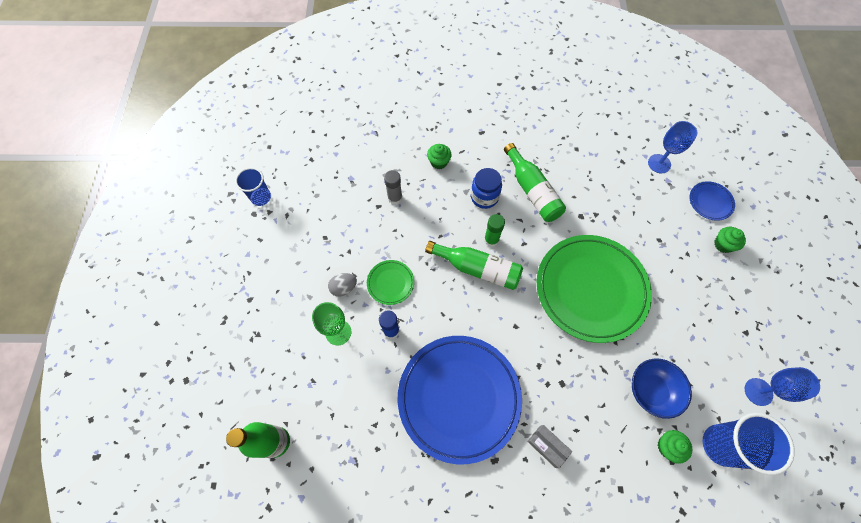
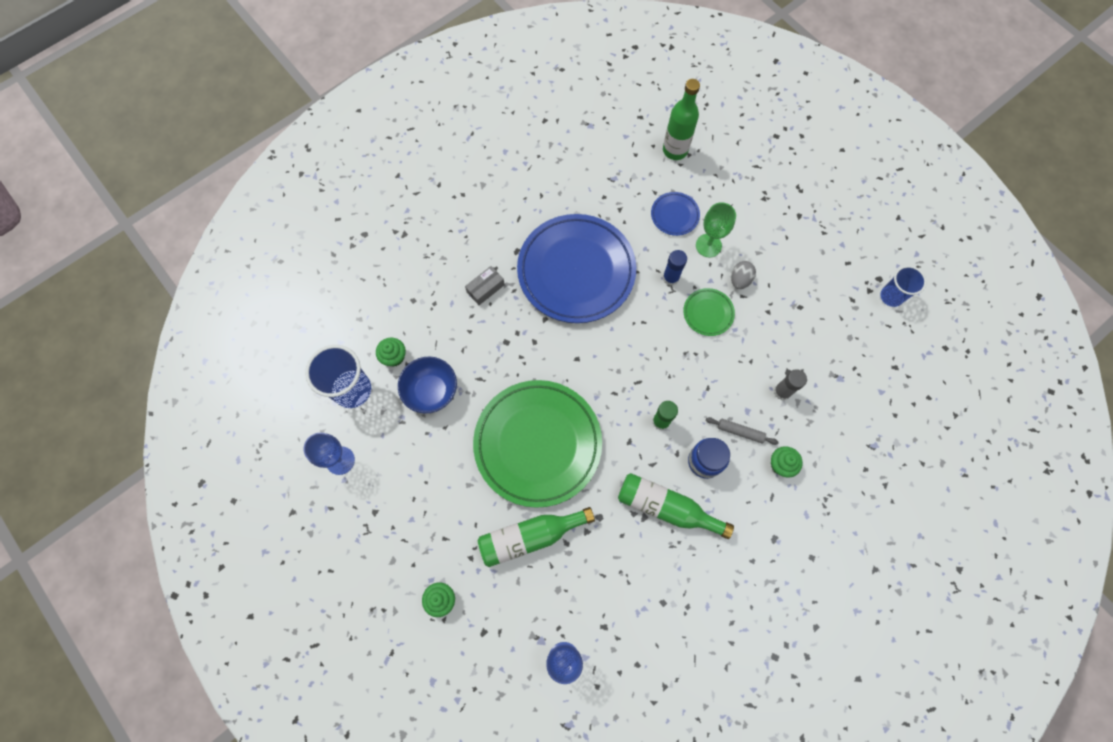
camera: 140 degrees right, 5 degrees up
(445, 196) = (740, 432): none -> grey rolling pin
(477, 269) = (649, 383): green bottle -> green bottle (530, 537)
(547, 446) = (485, 288): grey box -> grey box turned 45 degrees counterclockwise
(710, 202) = (481, 647): blue plate -> blue plate (674, 215)

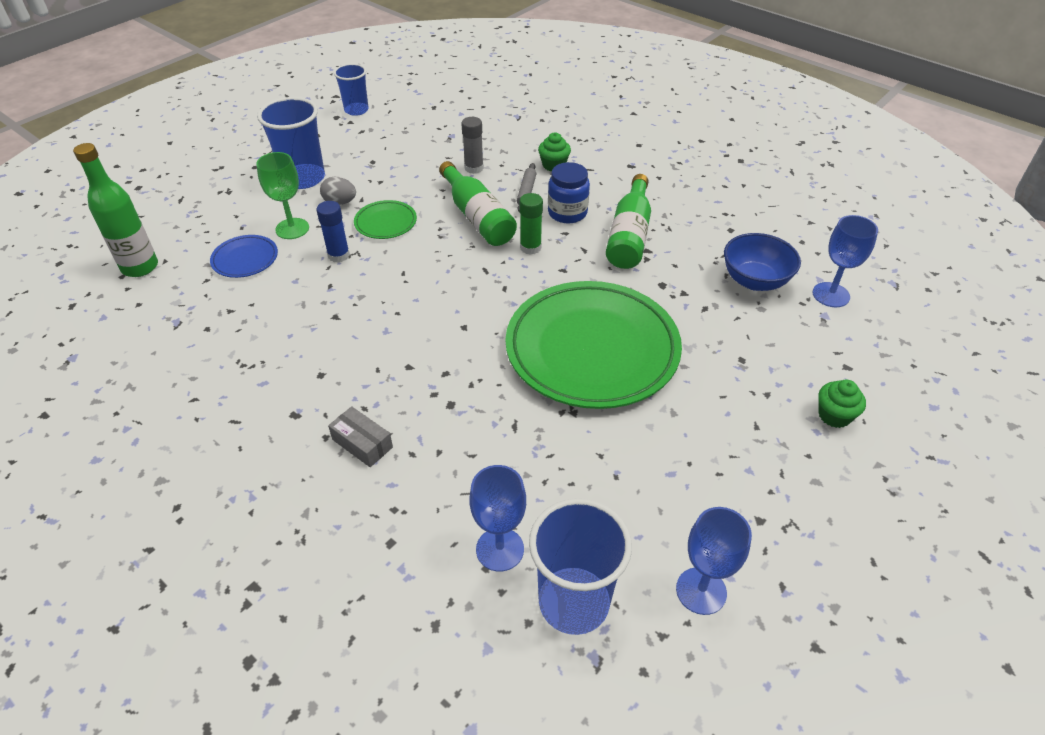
camera: 100 degrees left, 25 degrees down
(394, 357) = (500, 549): green cupcake -> blue goblet
(431, 391) = (548, 483): blue bowl -> blue bowl (755, 281)
(530, 537) = (713, 340): green bottle -> green bottle (477, 217)
(576, 271) = (330, 343): blue plate -> none
(778, 252) = (303, 178): none -> blue cup

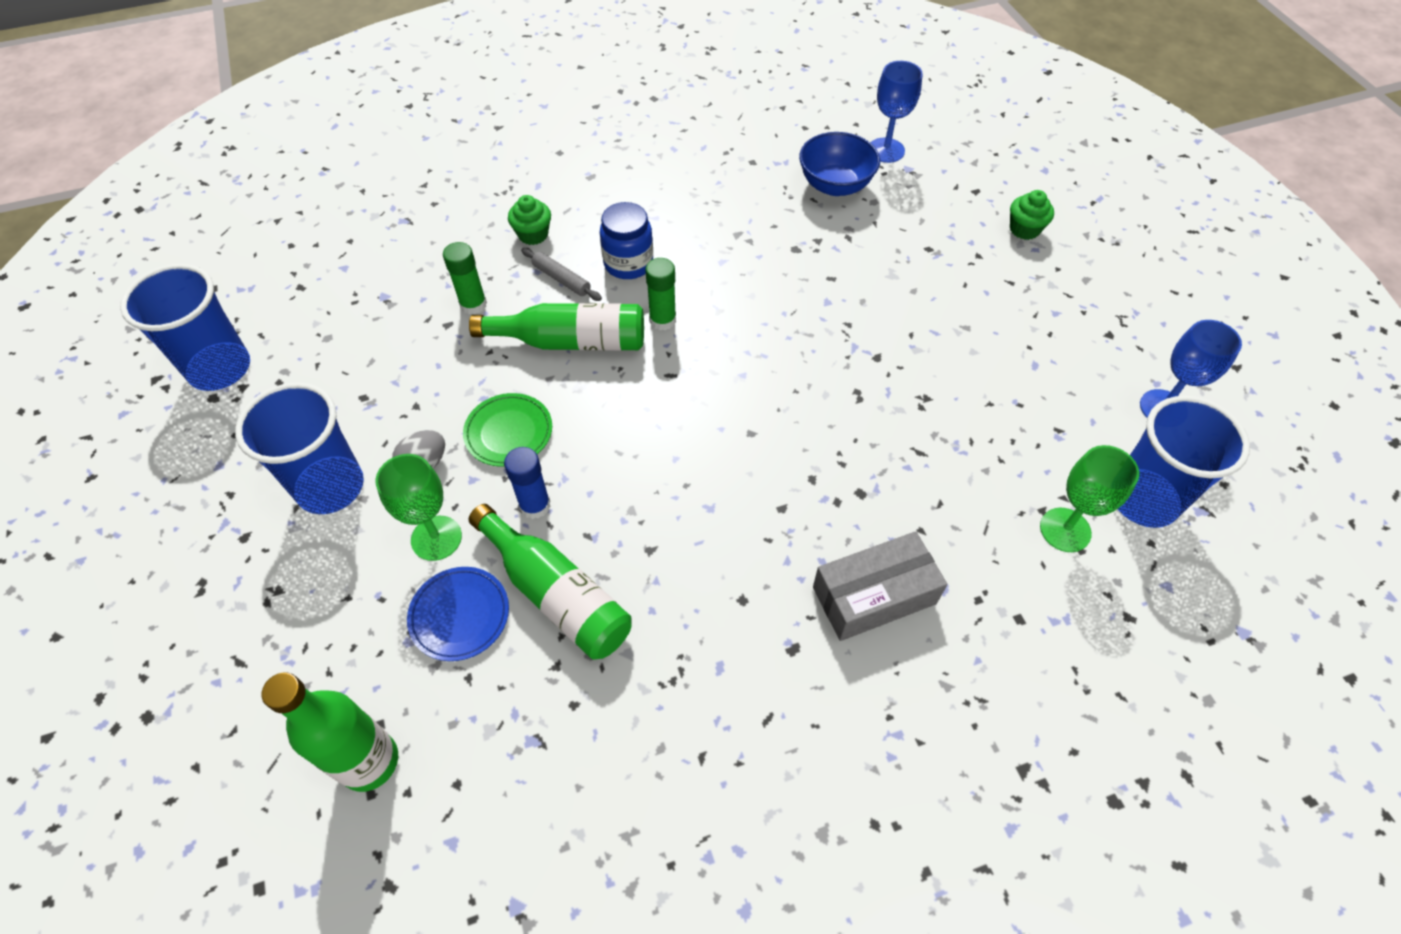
camera: 60 degrees left, 10 degrees up
(356, 110) = (220, 369): blue cup -> blue cup, size x1.59
(362, 443) = (874, 595): grey box -> grey box, size x1.63
(474, 168) = (473, 304): grey glue stick -> green glue stick
(500, 549) = (1065, 530): blue goblet -> green goblet
(592, 349) = (852, 344): green plate -> none
(629, 235) = (704, 235): green bottle -> green bottle (556, 594)

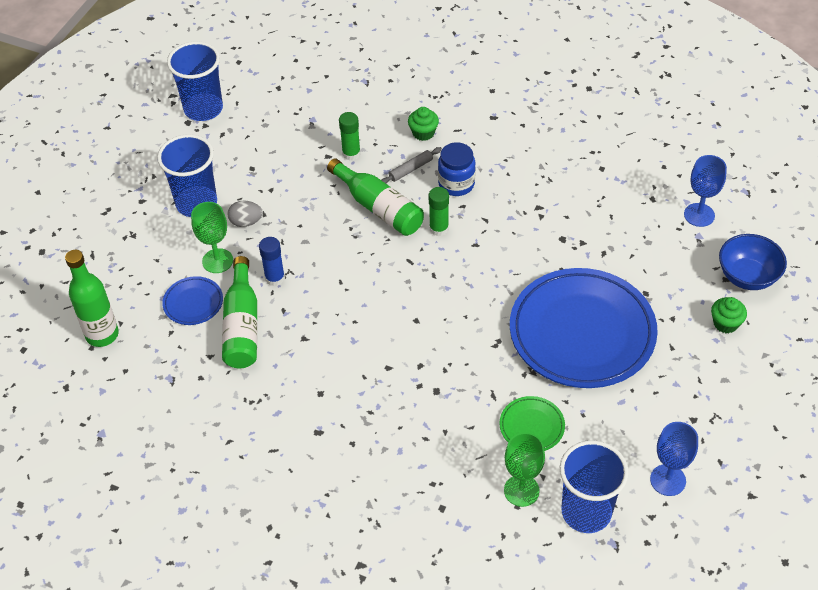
camera: 45 degrees right, 5 degrees down
(509, 432) = (299, 234): green plate -> green plate (531, 426)
(561, 279) = (410, 169): grey rolling pin -> grey rolling pin turned 60 degrees clockwise
(835, 185) = (636, 216): blue bowl -> blue bowl (747, 276)
(874, 595) = (383, 440): grey box -> none
(921, 325) = (582, 332): none -> blue plate

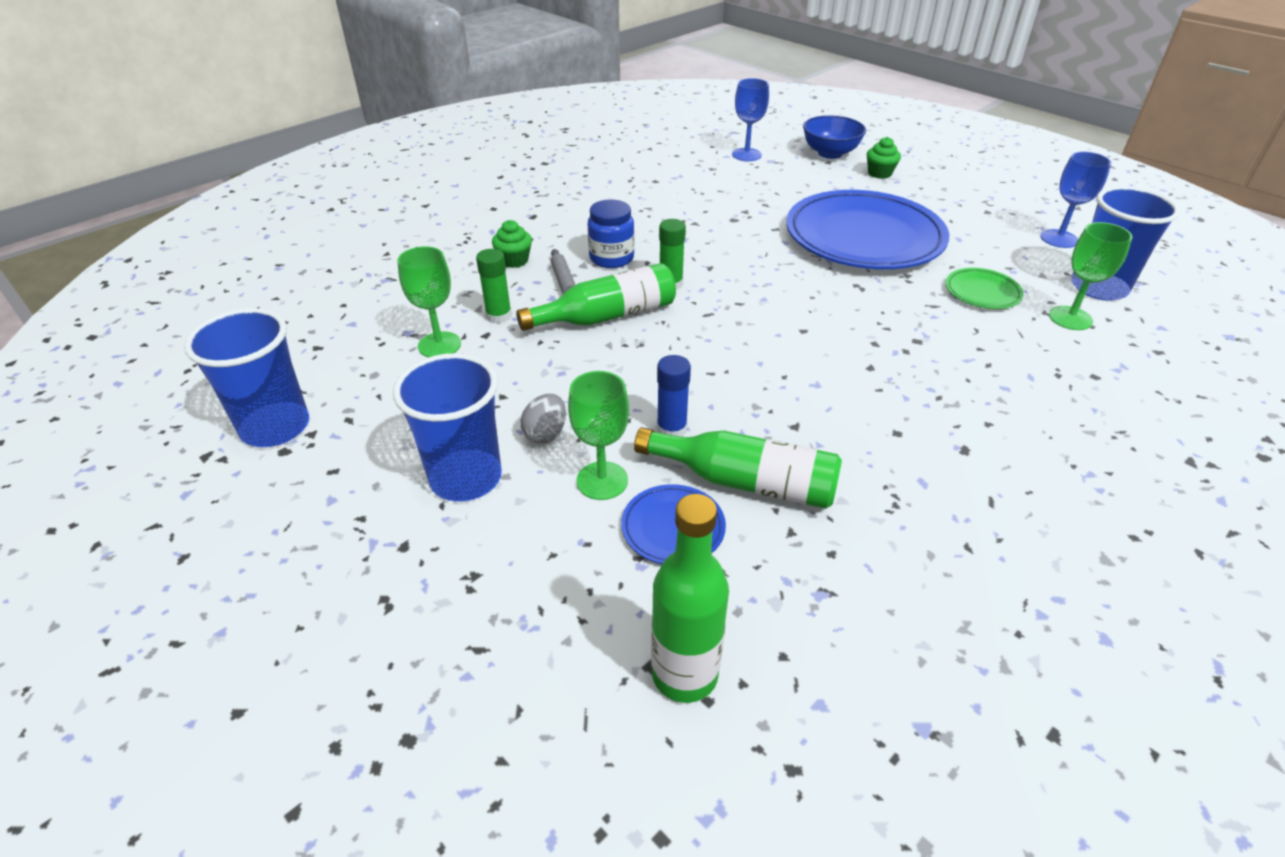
camera: 70 degrees left, 10 degrees down
(306, 139) = (439, 345): none -> green goblet

